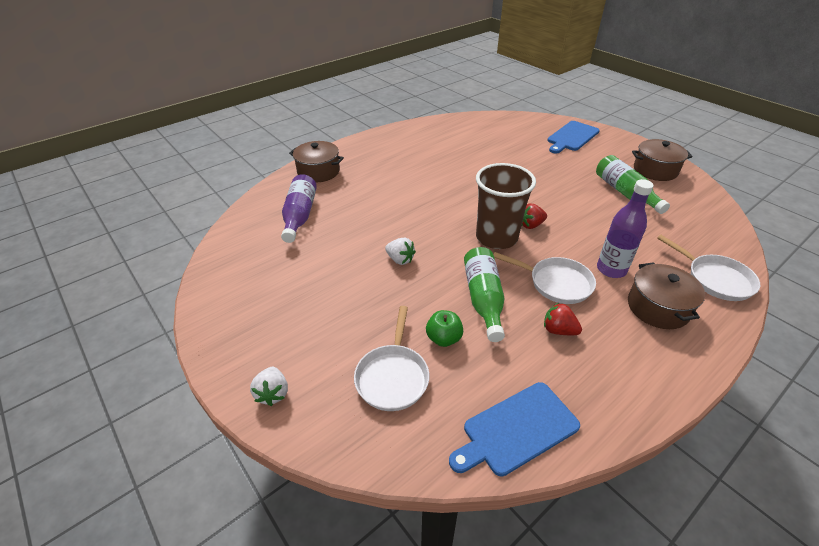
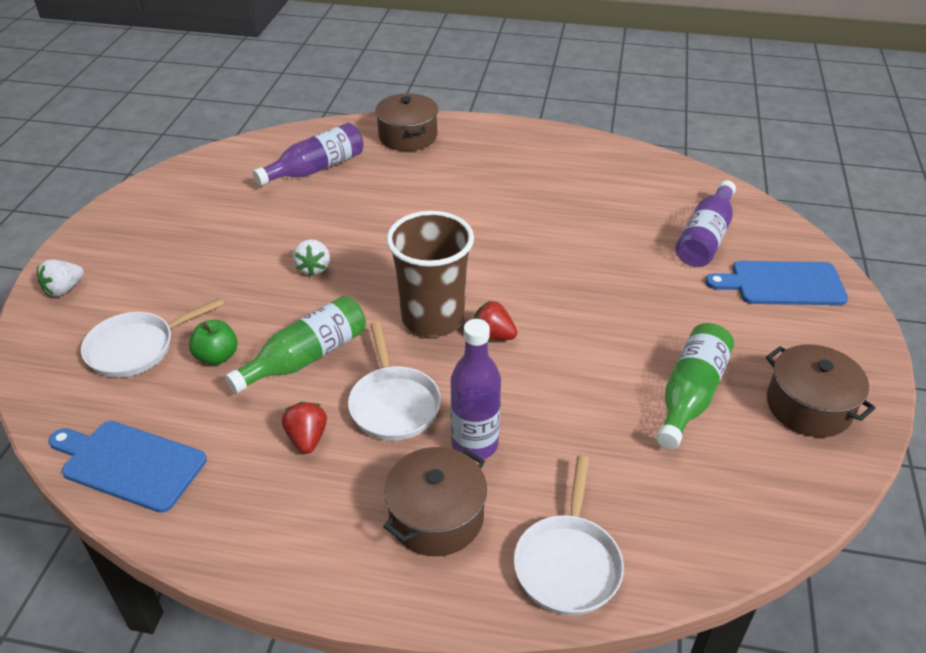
camera: 50 degrees right, 0 degrees up
(520, 137) = (705, 237): none -> purple bottle

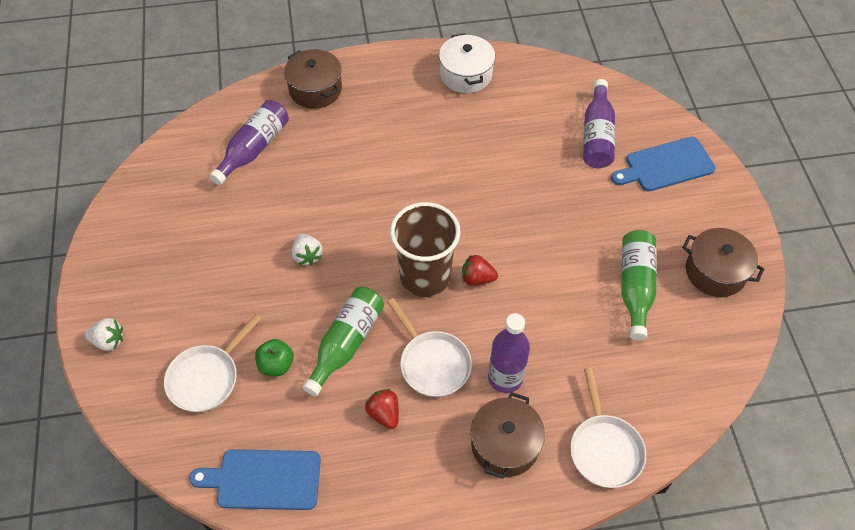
camera: 20 degrees left, 15 degrees up
(64, 289) = (108, 341): white strawberry -> white strawberry turned 105 degrees counterclockwise
(575, 156) = (466, 74): none -> white pot

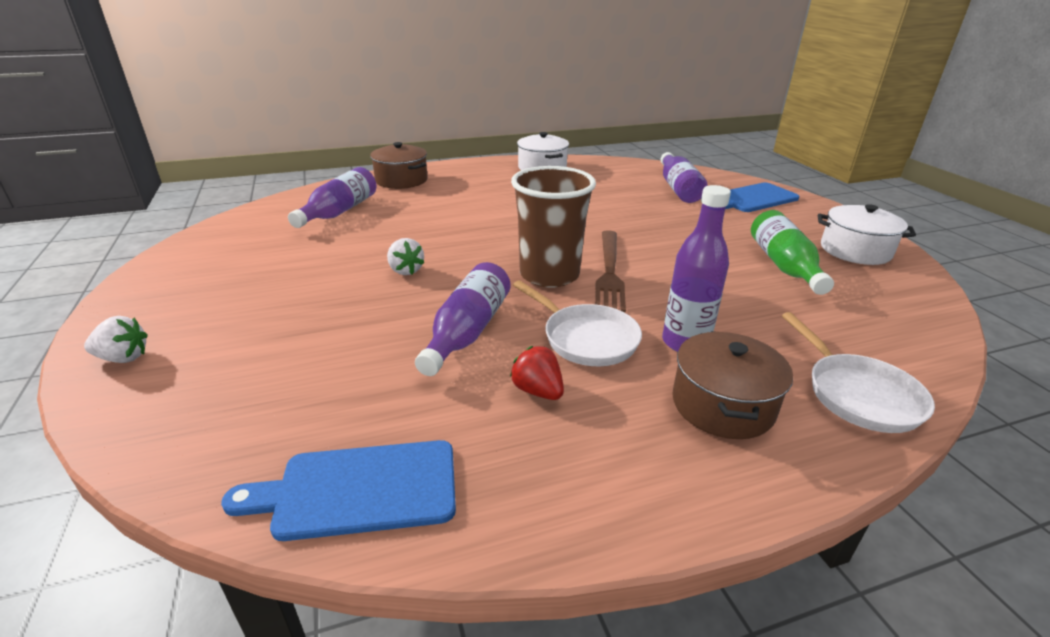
camera: 10 degrees left, 25 degrees down
(207, 378) = (268, 380): white pan -> none
(276, 365) = (373, 358): green apple -> none
(346, 343) = (467, 331): green bottle -> purple bottle
(477, 278) = (609, 272): red strawberry -> brown fork
(715, 272) = (855, 250): brown pot -> white pot

